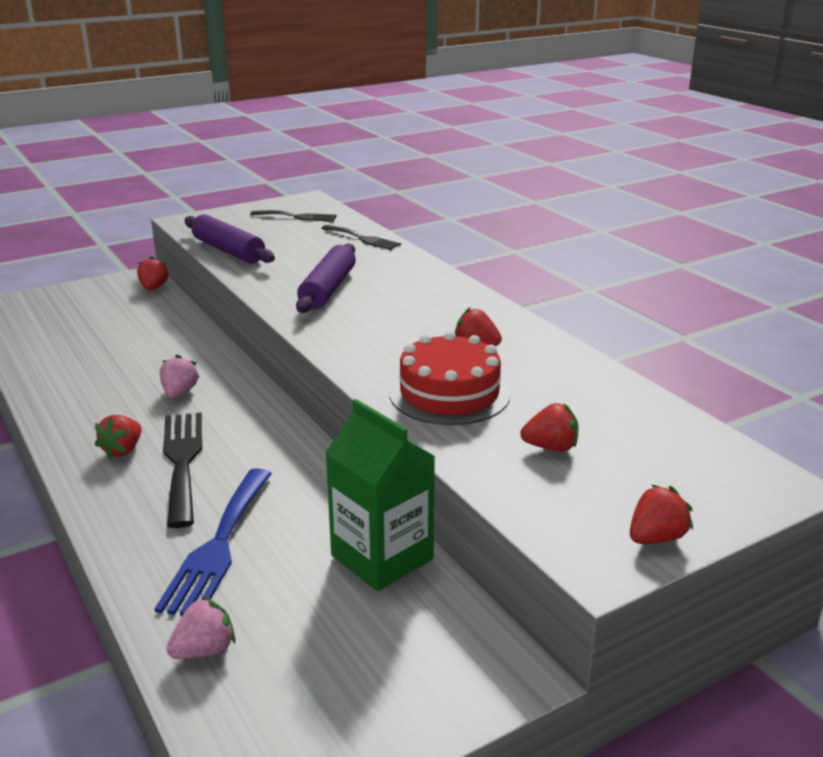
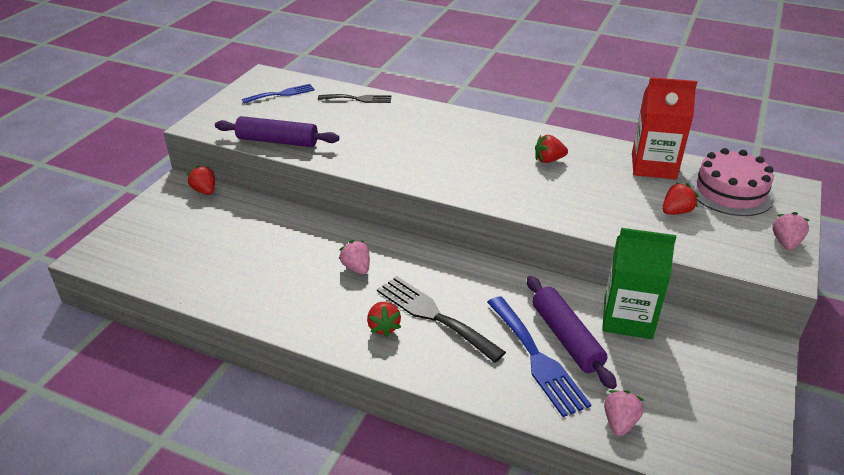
camera: 35 degrees left, 10 degrees up
(297, 217) = (282, 94): black fork -> blue fork
(328, 289) = (399, 149): purple rolling pin -> purple rolling pin (566, 338)
(449, 393) = (581, 199): red cake -> none
(603, 394) = (653, 166): none -> red carton
(656, 538) = (785, 242): red strawberry -> pink strawberry
(670, 455) = (730, 191): none -> pink cake

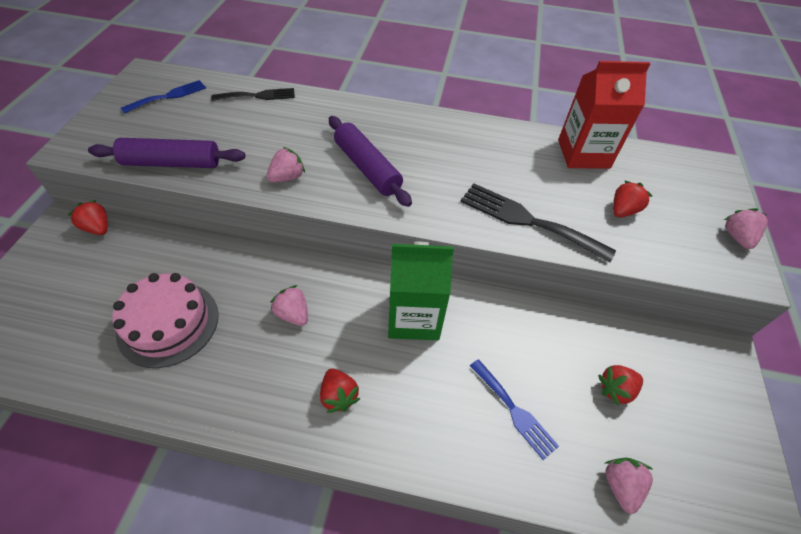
camera: 15 degrees left, 15 degrees up
(371, 159) = (287, 177): none -> pink strawberry
(434, 315) = (391, 369): black fork -> black fork (527, 220)
(537, 358) = (514, 411): blue fork -> blue fork, size x0.63
(548, 160) = (478, 157): red strawberry -> red strawberry (615, 390)
(566, 338) = (537, 375): purple rolling pin -> purple rolling pin (367, 168)
(627, 318) = (590, 338): green carton -> green carton (414, 317)
(730, 191) = (664, 178): pink cake -> pink cake (168, 323)

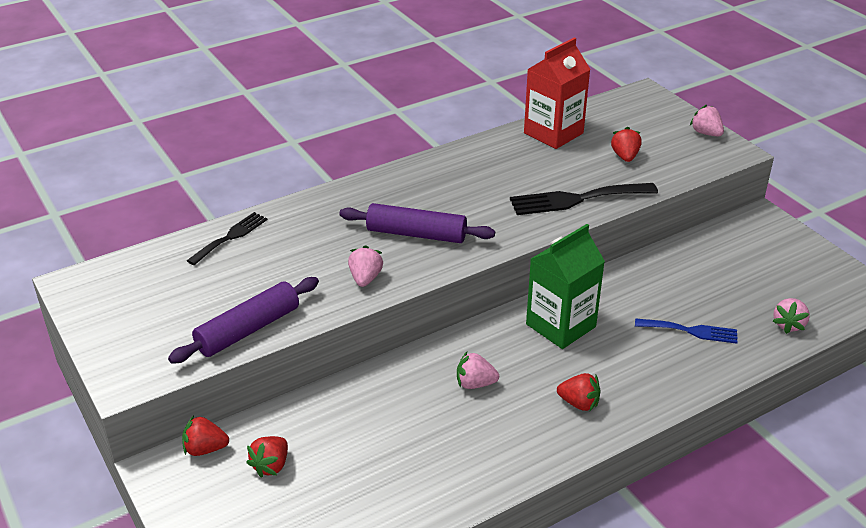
camera: 40 degrees left, 15 degrees down
(168, 96) = (142, 287): blue fork -> none
(168, 323) = (389, 457): pink cake -> none
(615, 390) = (730, 278): red strawberry -> red strawberry (271, 465)
(620, 486) = (788, 324): pink strawberry -> pink strawberry turned 120 degrees counterclockwise

